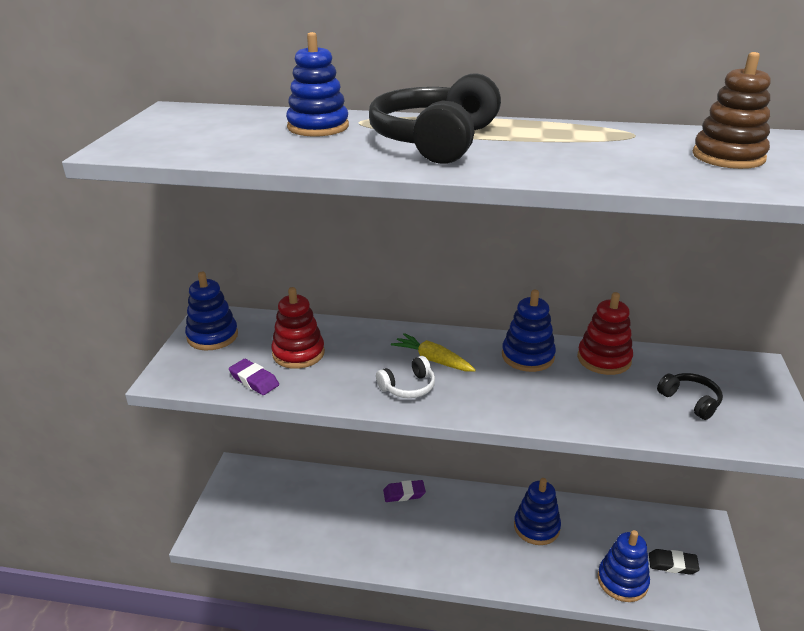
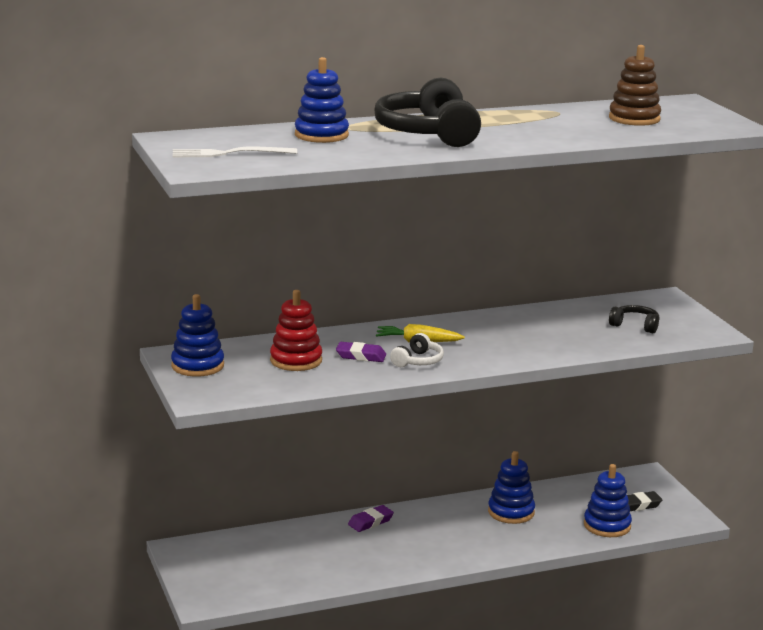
camera: 30 degrees left, 10 degrees down
(188, 135) = (229, 153): none -> white fork
(254, 380) = (282, 384): purple eraser -> purple eraser (361, 356)
(527, 356) = (491, 324): blue stacking toy -> none
(604, 359) = (551, 314): red stacking toy -> none

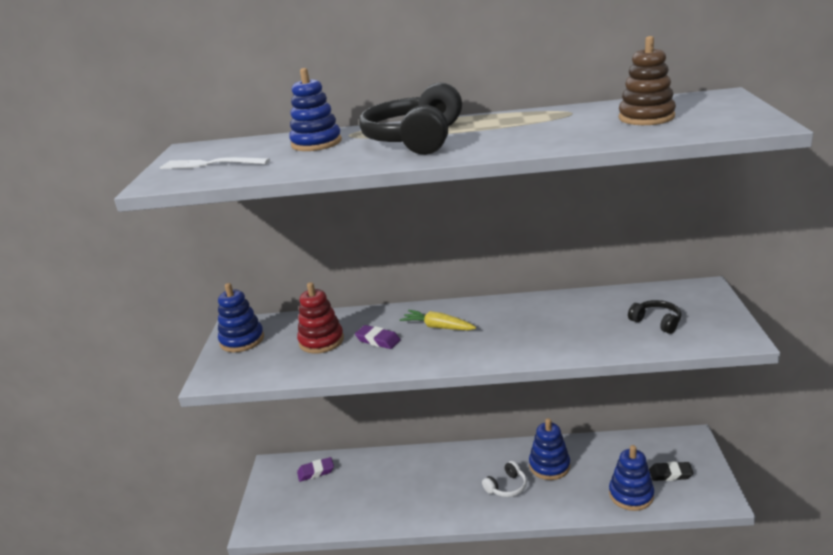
camera: 25 degrees right, 5 degrees up
(370, 522) = (428, 460): purple eraser -> purple eraser (316, 472)
(418, 361) = (422, 350): white headphones -> white headphones (507, 487)

